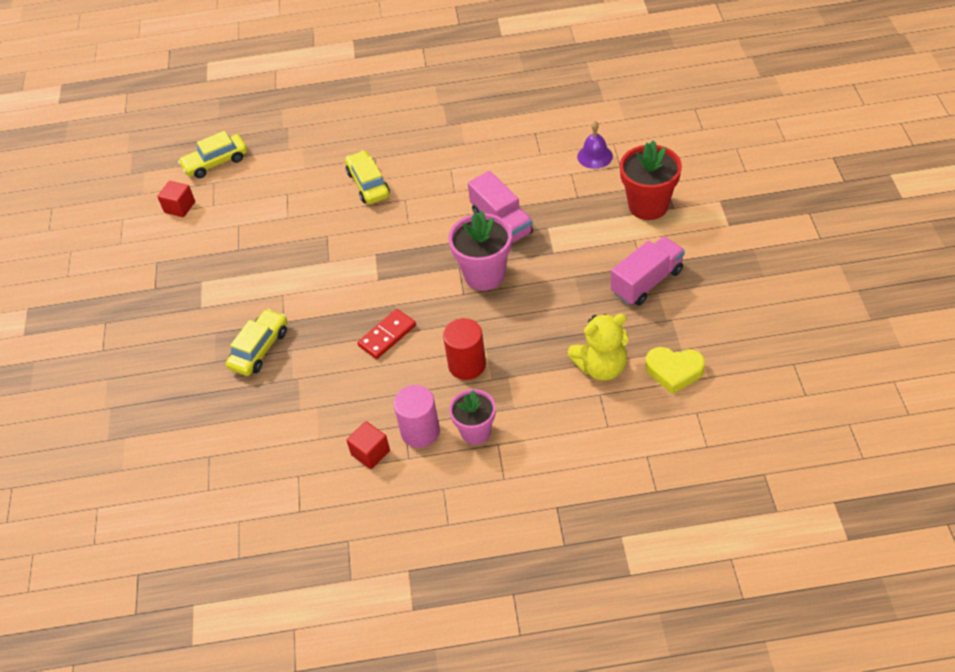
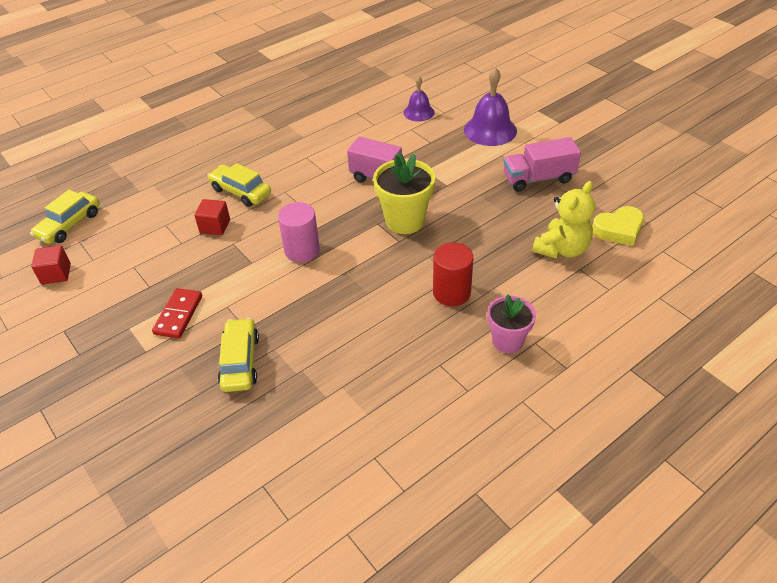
camera: 35 degrees left, 5 degrees down
(370, 453) = (428, 403): red cube -> red cube (215, 226)
(387, 335) = (359, 299): red domino -> red domino (178, 315)
(420, 431) = (458, 363): pink cylinder -> pink cylinder (302, 250)
(484, 275) = (405, 221): pink flower pot -> yellow flower pot
(647, 282) = (538, 178): pink truck -> pink truck turned 120 degrees counterclockwise
(648, 205) = (490, 130): red flower pot -> purple bell

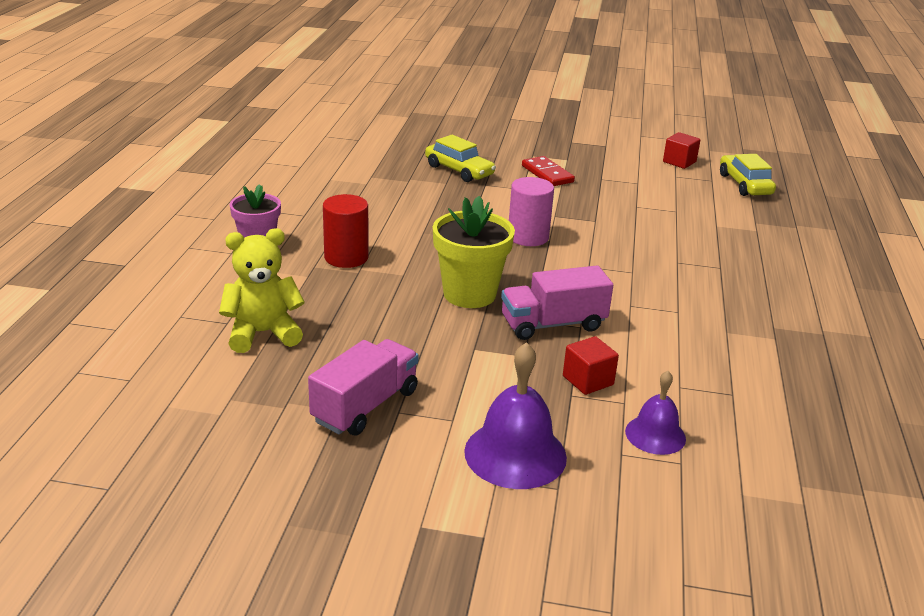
camera: 135 degrees right, 15 degrees down
(215, 226) = (634, 224): red cube -> red cube (588, 380)
(241, 192) = (671, 255): yellow car -> none
(562, 249) = (263, 333): yellow teddy bear -> yellow teddy bear turned 75 degrees clockwise
(618, 230) = (203, 382): yellow heart -> none

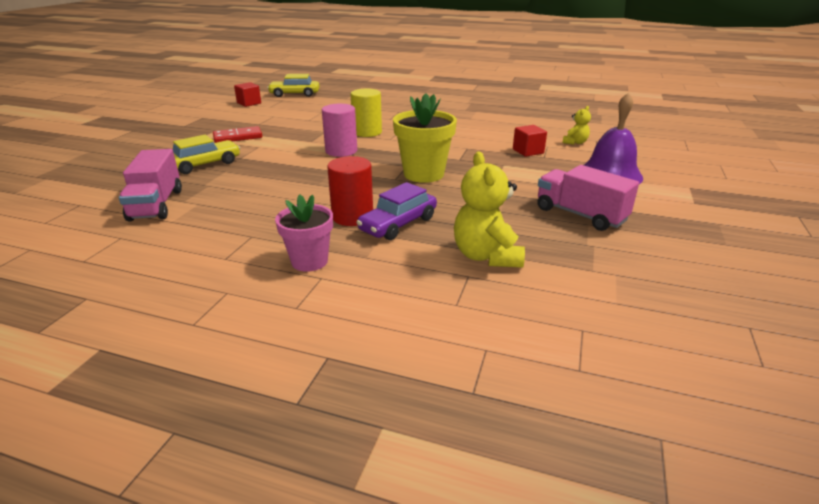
camera: 80 degrees left, 0 degrees up
(331, 283) = (398, 224): none -> purple car
(553, 324) = (465, 154): pink truck -> pink truck (156, 205)
(607, 248) = (367, 132): none -> yellow cylinder
(655, 435) = (575, 142): purple bell -> yellow teddy bear

